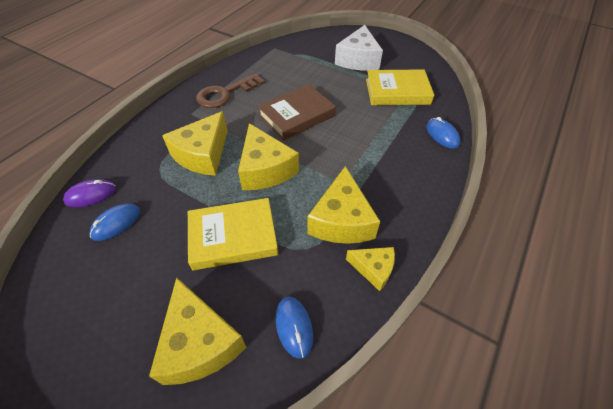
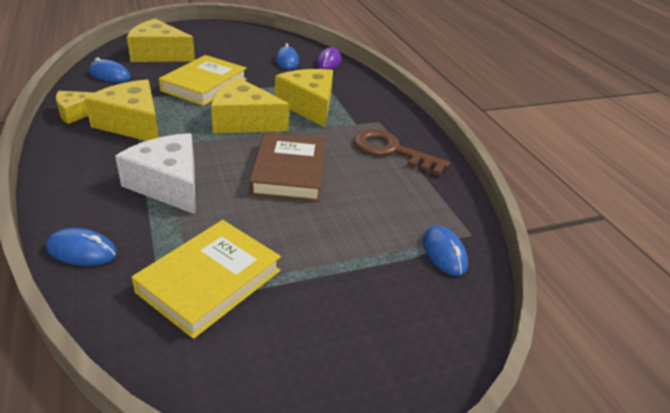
camera: 125 degrees right, 15 degrees down
(225, 93) = (392, 151): brown key -> brown key turned 60 degrees counterclockwise
(296, 50) = (444, 253): none -> blue mouse
(358, 60) = (340, 302): white cheese -> white cheese (168, 184)

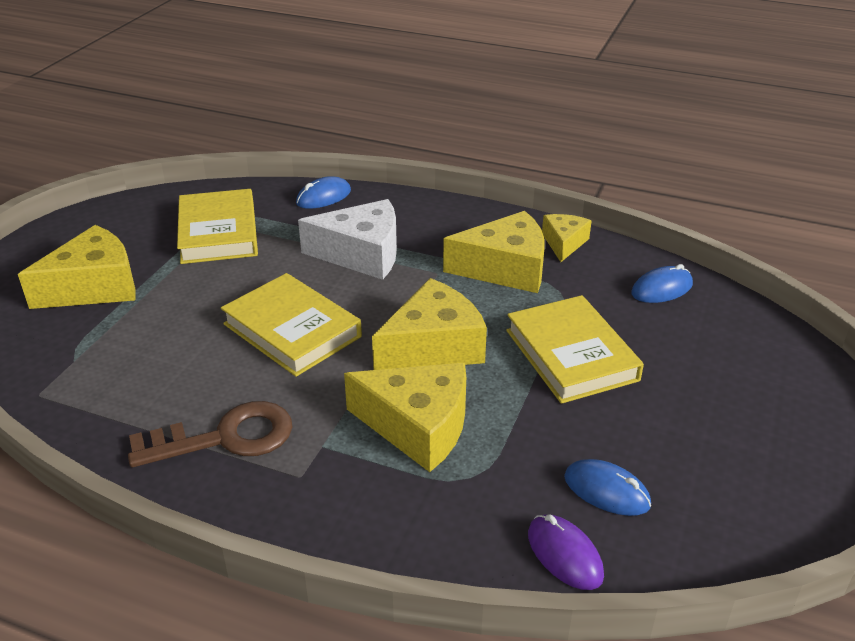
camera: 135 degrees right, 0 degrees up
(159, 54) = (721, 352): yellow cheese -> yellow cheese (94, 286)
(289, 172) = (292, 330): brown book -> yellow book
(444, 253) = (55, 359): blue mouse -> none

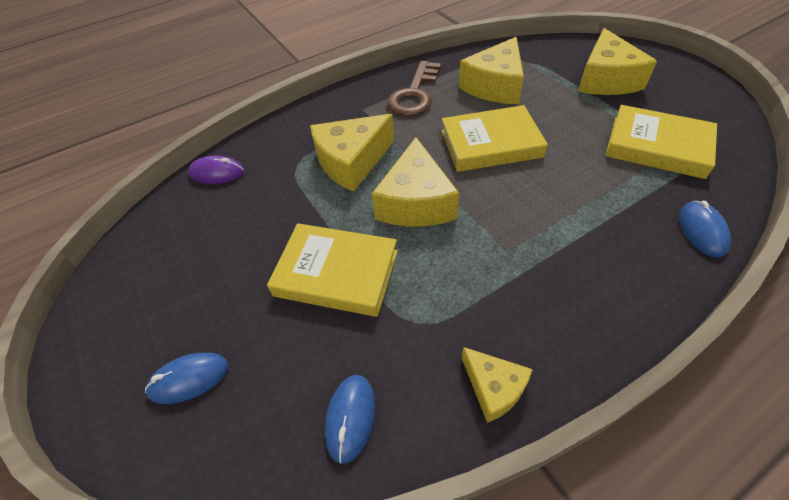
camera: 130 degrees right, 15 degrees up
(362, 254) = (571, 215): white cheese -> none
(505, 268) = (482, 303): yellow cheese -> yellow cheese (495, 86)
(606, 491) = (225, 212): blue mouse -> blue mouse (189, 379)

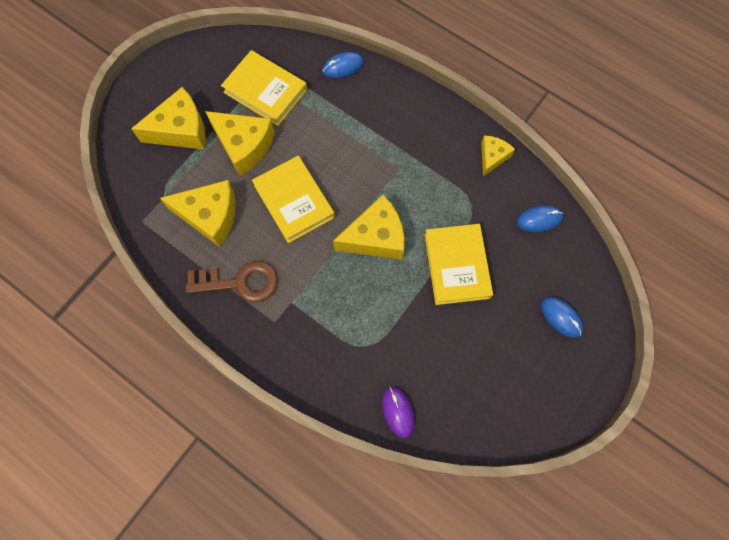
camera: 115 degrees left, 20 degrees up
(352, 162) = (348, 301): yellow cheese -> yellow cheese (244, 145)
(657, 147) = (265, 91): yellow book -> yellow book turned 60 degrees counterclockwise

